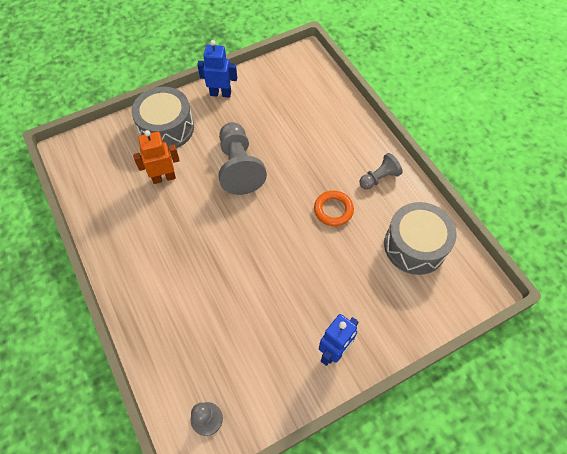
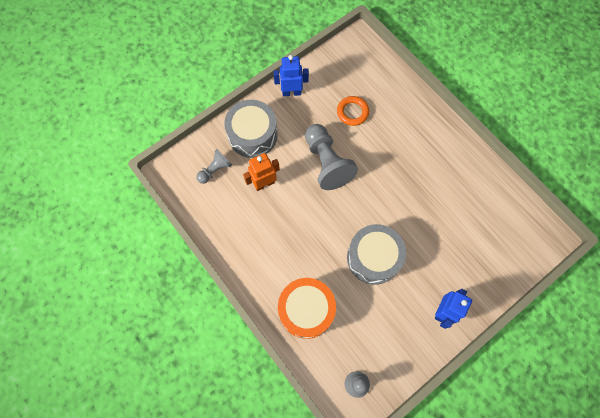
camera: 10 degrees left, 10 degrees up
(171, 320) = (306, 310): none -> orange drum
(333, 210) = (416, 190): orange ring -> orange ring (352, 112)
(379, 178) = (448, 153): grey pawn -> grey pawn (215, 170)
(415, 246) = (489, 211): grey drum -> grey drum (373, 258)

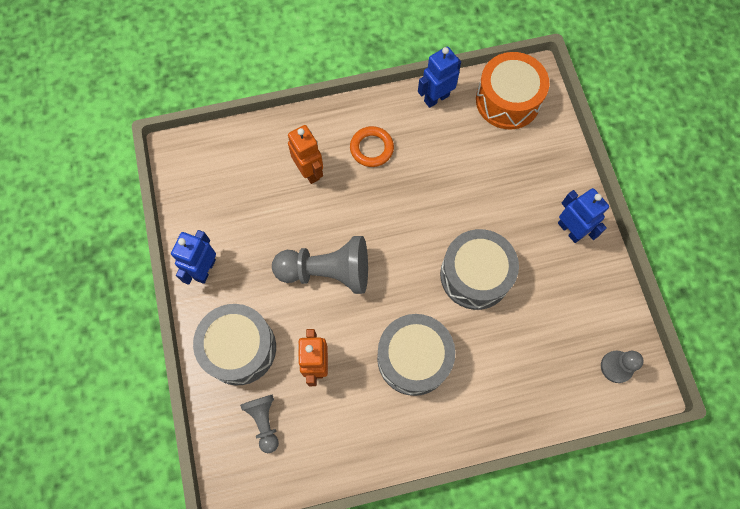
camera: 65 degrees left, 0 degrees up
(296, 241) = (413, 358): none -> grey drum
(306, 310) = (506, 386): orange drum -> orange drum (507, 100)
(352, 112) = (275, 208): orange ring -> orange ring (371, 148)
(389, 121) = (309, 171): none -> orange robot
(491, 176) = (436, 98): none -> blue robot

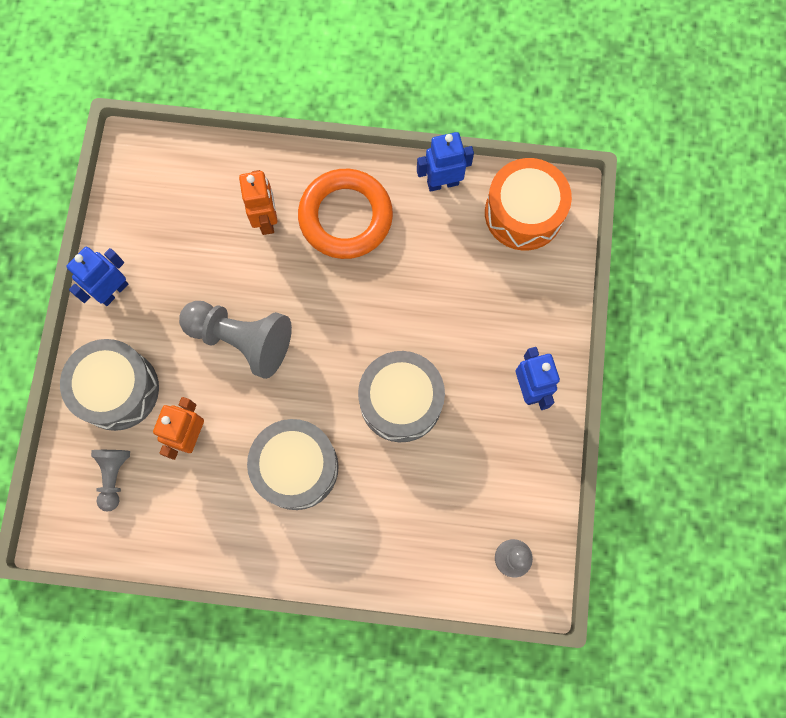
camera: 20 degrees right, 5 degrees up
(371, 148) = (345, 217): orange ring -> orange ring, size x1.80

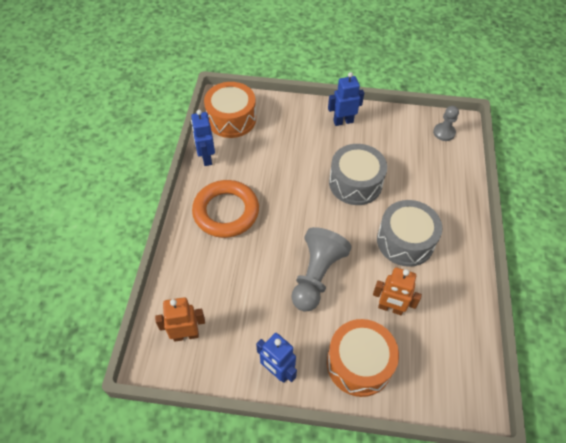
camera: 90 degrees left, 20 degrees down
(114, 476) = (427, 363): grey pawn -> none
(117, 389) = (359, 363): grey drum -> orange drum
(266, 220) = (224, 261): orange robot -> orange robot (186, 335)

